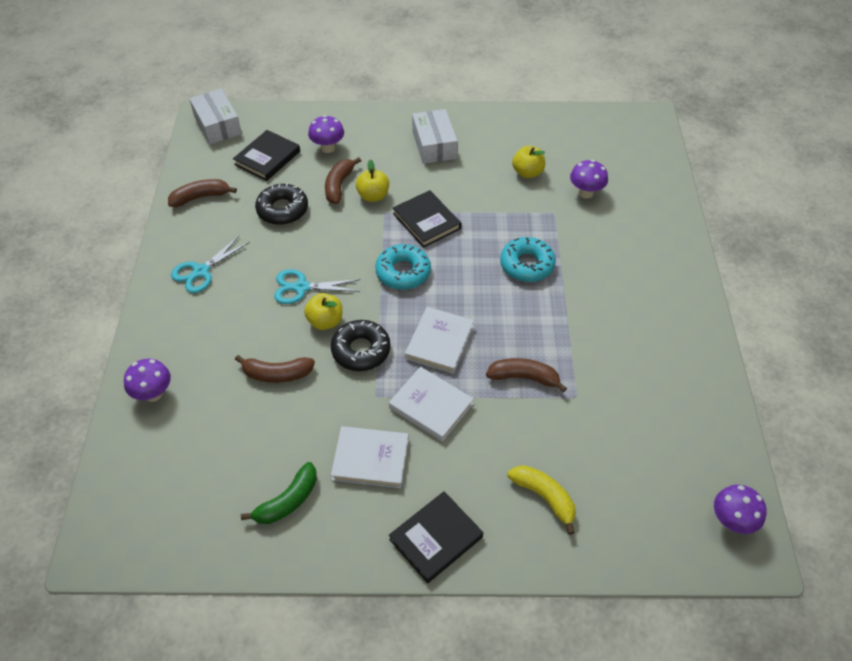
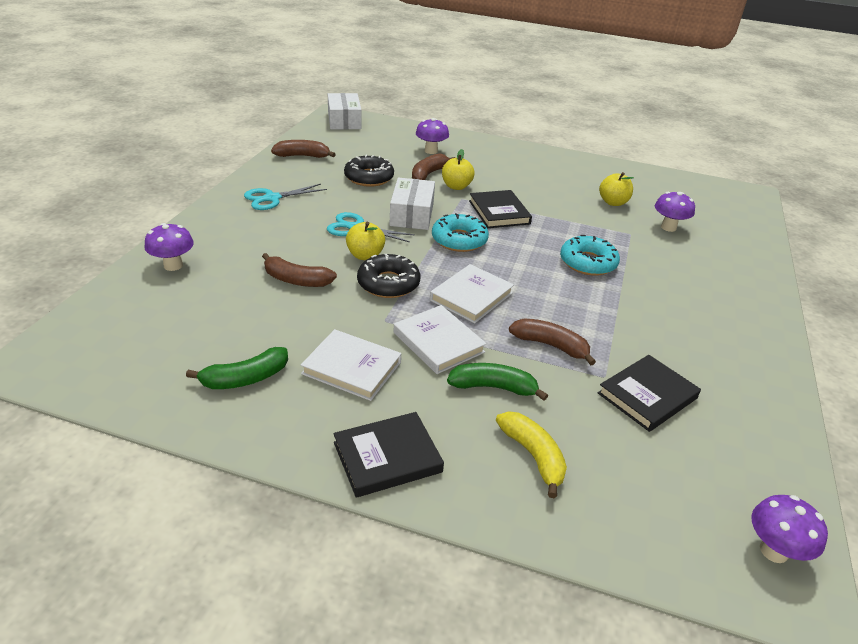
camera: 15 degrees right, 15 degrees down
(267, 158) = (374, 146): black book -> black book (647, 396)
(434, 145) = (529, 168): white box -> white box (412, 214)
(492, 439) = (493, 387): none -> green banana

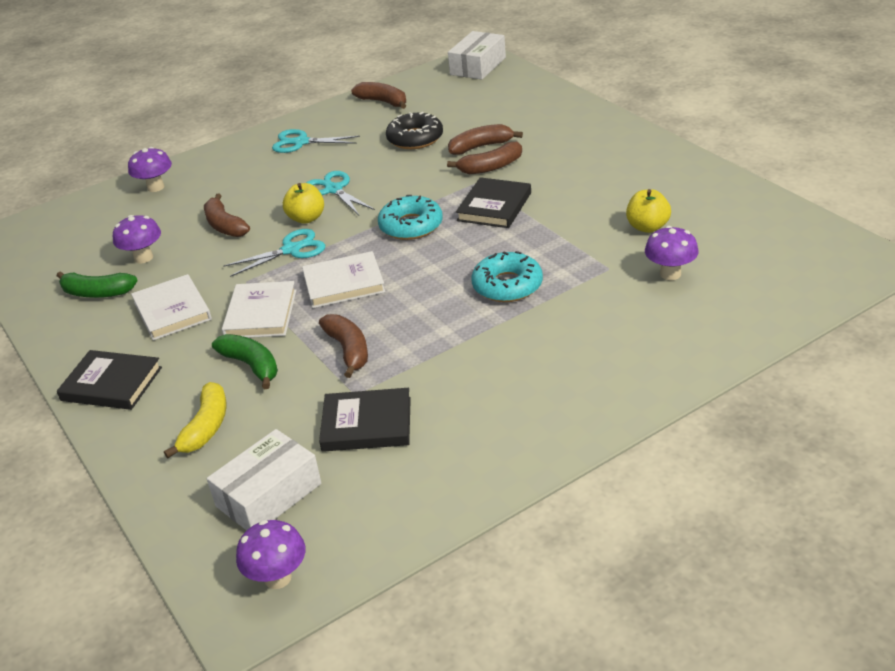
camera: 45 degrees right, 0 degrees up
(388, 283) = (291, 250): black donut -> turquoise scissors
(412, 214) = (403, 188): white box -> white box (269, 495)
(431, 151) = (522, 119): purple mushroom -> purple mushroom (143, 258)
(456, 186) = (490, 167): yellow apple -> brown banana

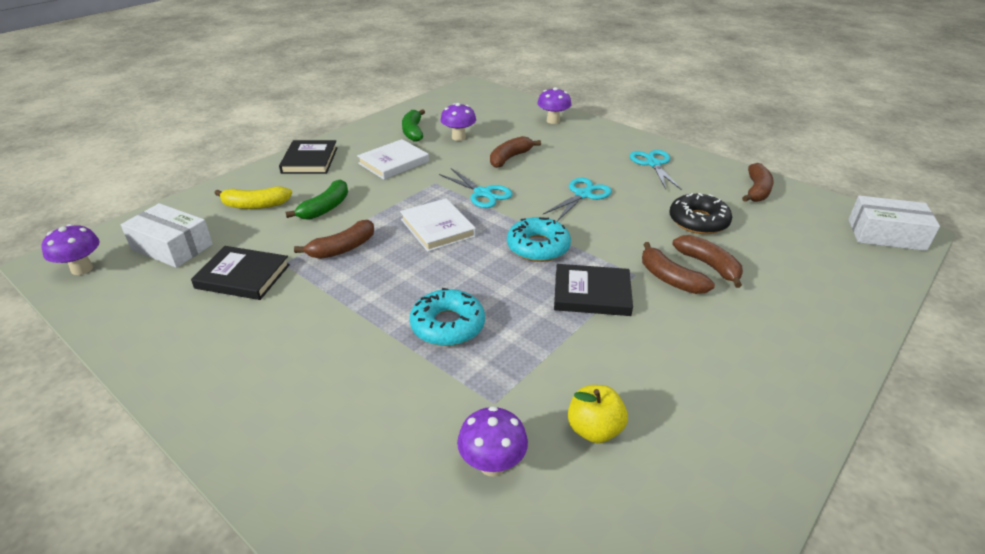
camera: 70 degrees right, 0 degrees up
(261, 314) = (391, 198): white book -> none
(306, 218) = (532, 191): yellow apple -> none
(367, 424) = (243, 276): black book -> black book turned 60 degrees counterclockwise

